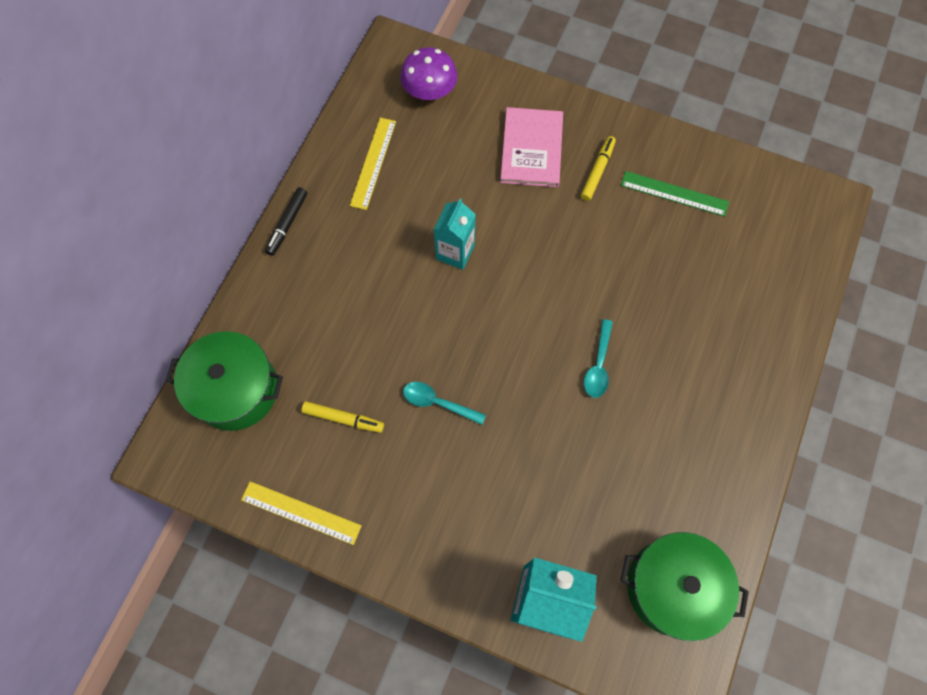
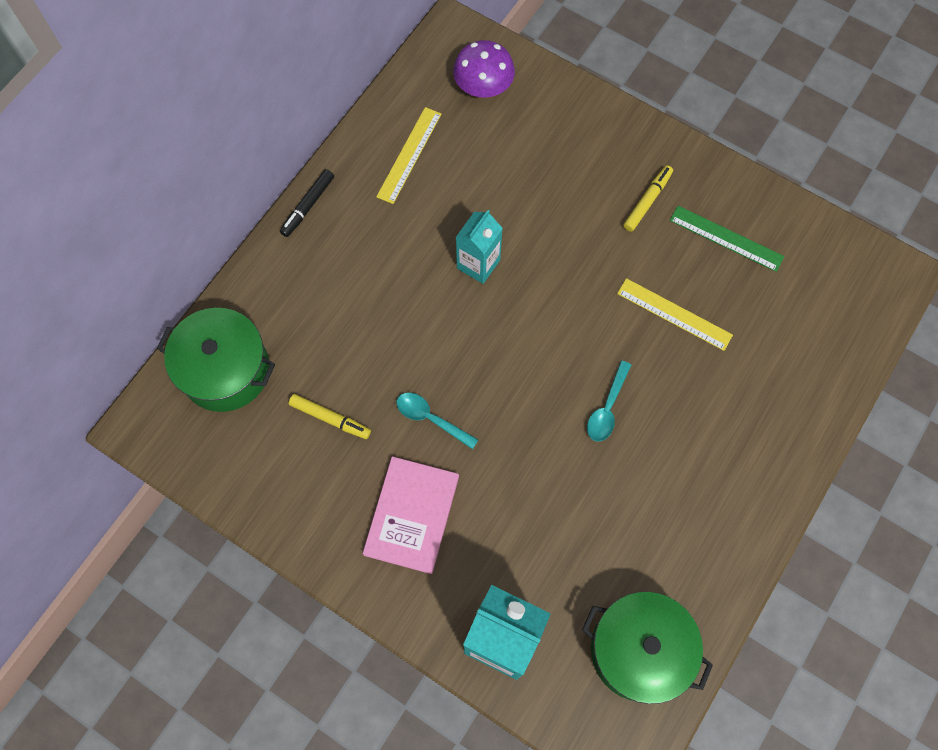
camera: 10 degrees right, 0 degrees up
(301, 513) = (270, 507): yellow ruler -> yellow ruler (674, 314)
(531, 149) = (581, 166): pink book -> pink book (411, 515)

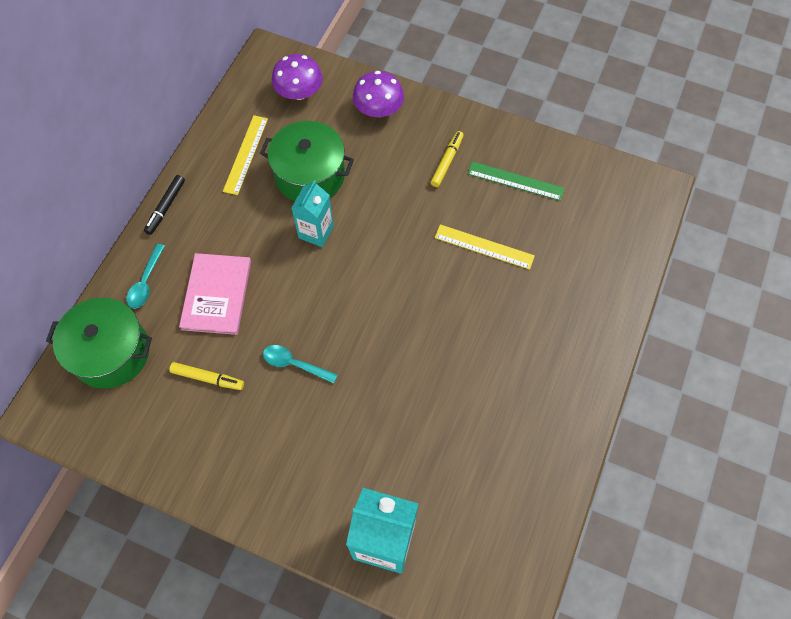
camera: 10 degrees left, 5 degrees down
(411, 515) = (289, 448): pink book -> pink book (216, 295)
(575, 122) = (378, 109): none -> purple mushroom
(607, 408) = (442, 331): turquoise spoon -> turquoise spoon (146, 282)
(639, 650) = (503, 528): green pot -> green pot (310, 175)

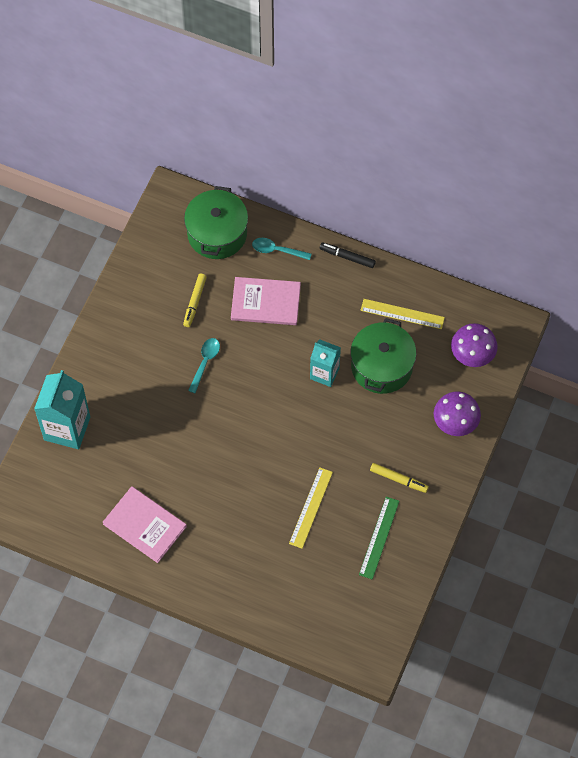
camera: 90 degrees right, 0 degrees up
(517, 432) = (144, 525): none -> pink book

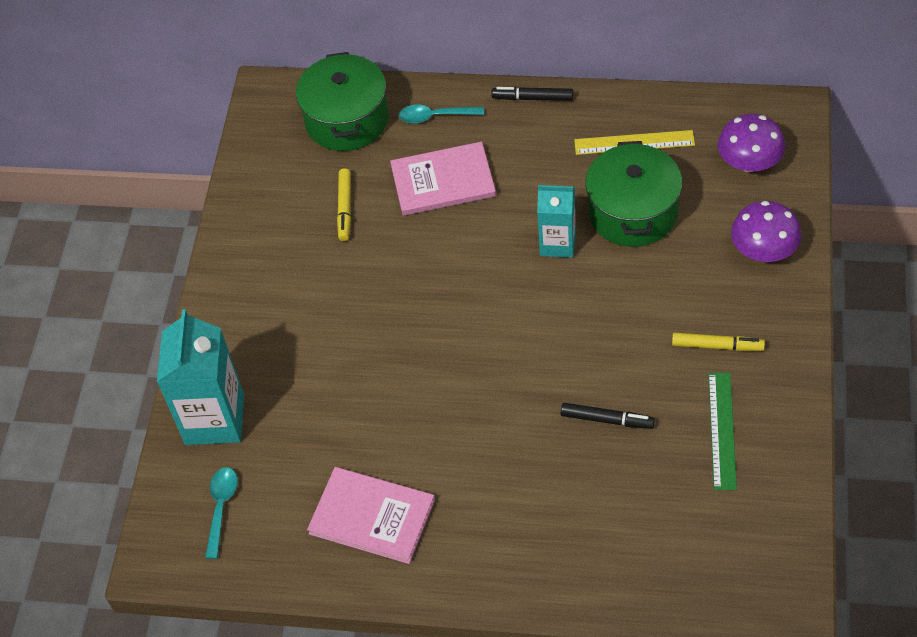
camera: 10 degrees left, 10 degrees down
(205, 362) = (385, 278): turquoise spoon -> turquoise spoon (221, 508)
(310, 507) = (607, 420): yellow ruler -> black marker

